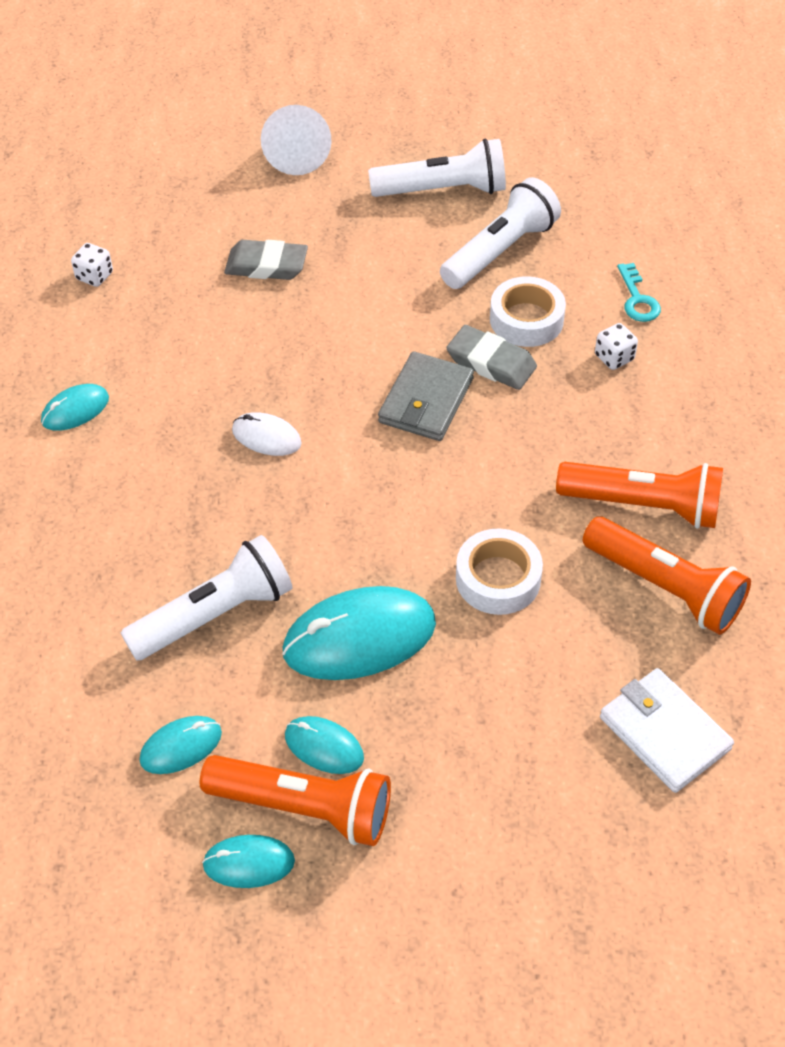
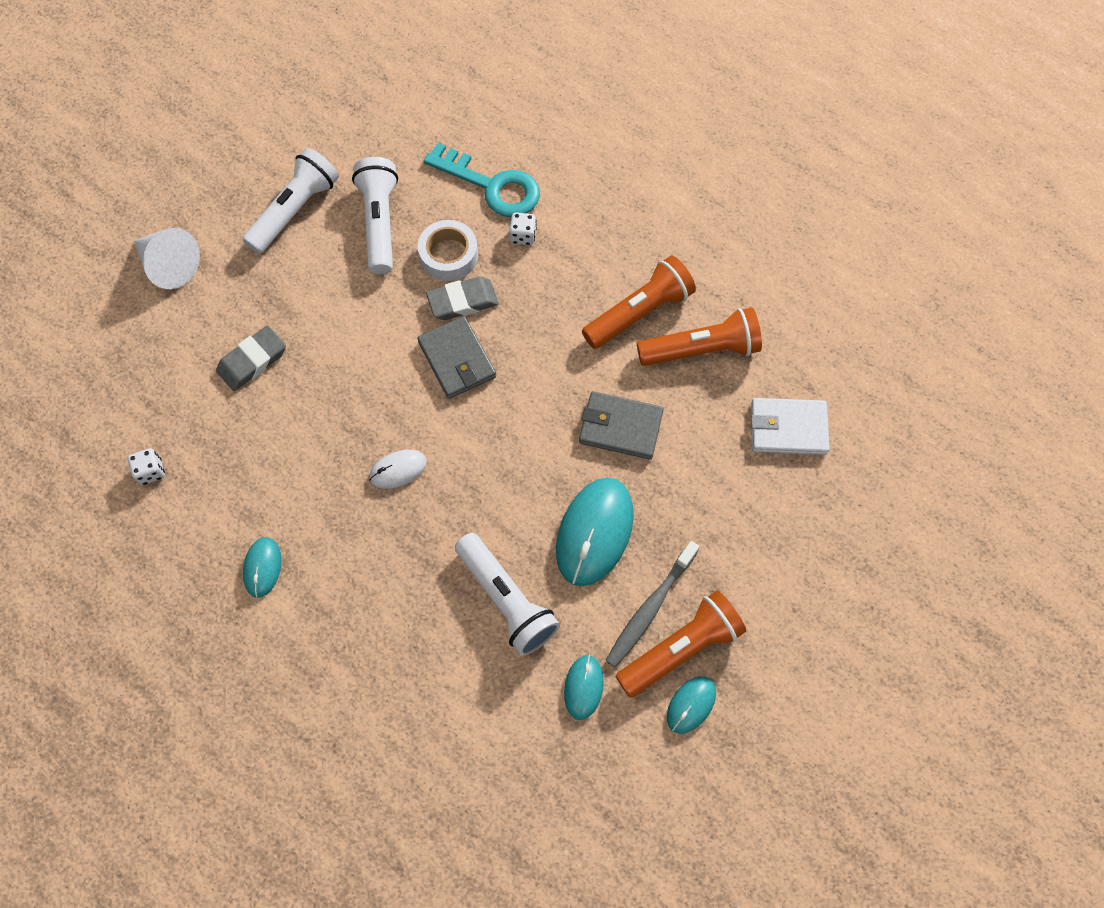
camera: 50 degrees left, 15 degrees up
(215, 614) = (506, 600): white flashlight -> white flashlight turned 135 degrees clockwise
(324, 746) = (650, 608): turquoise mouse -> grey toothbrush
(498, 579) = (620, 427): white tape -> grey wallet
(637, 299) = (492, 186): turquoise key -> turquoise key, size x1.96

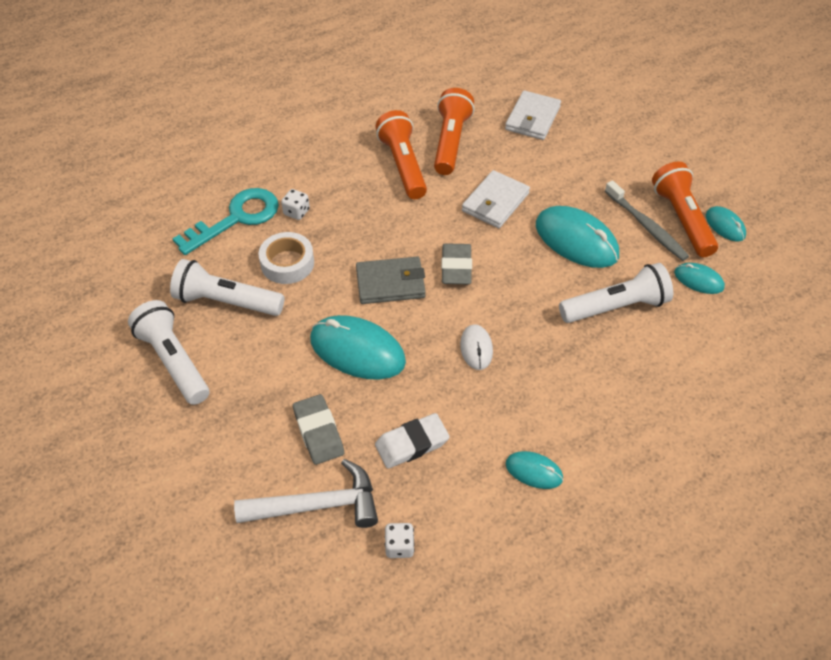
camera: 70 degrees left, 15 degrees down
(169, 265) = (172, 481): white cone -> none
(175, 389) = (317, 505): none -> white hammer
(263, 446) = (412, 444): none -> white eraser
(358, 360) = (357, 350): none -> turquoise mouse
(463, 301) = (337, 265): grey eraser -> grey eraser (456, 267)
(620, 427) = (495, 202): grey wallet -> white wallet

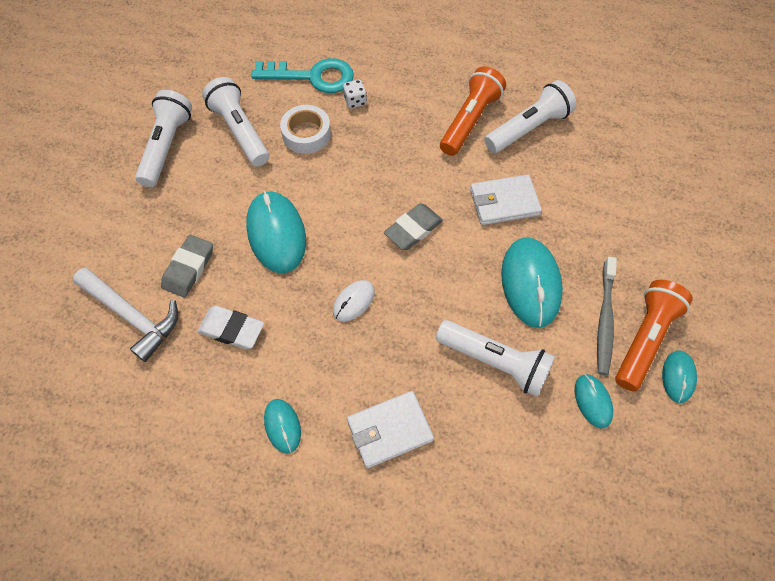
camera: 45 degrees right, 10 degrees up
(390, 283) = (354, 203): grey wallet -> none
(399, 546) = (143, 390): white dice -> none
(450, 142) = (528, 128): orange flashlight -> white flashlight
(532, 118) = (620, 156): white wallet -> white wallet (389, 430)

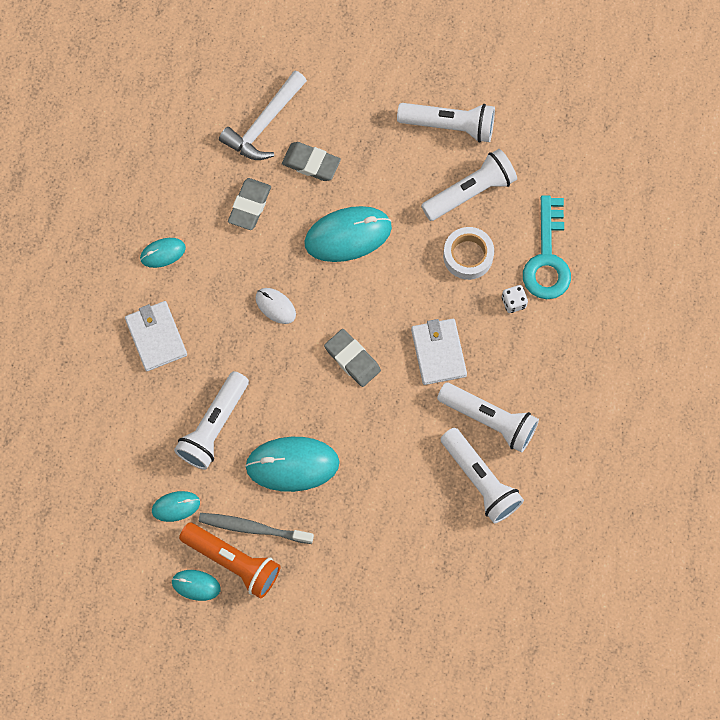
camera: 90 degrees right, 10 degrees up
(231, 330) = (249, 206): white eraser -> grey eraser
(470, 120) = (489, 420): orange flashlight -> white flashlight
(504, 202) = (384, 447): white wallet -> white wallet (438, 352)

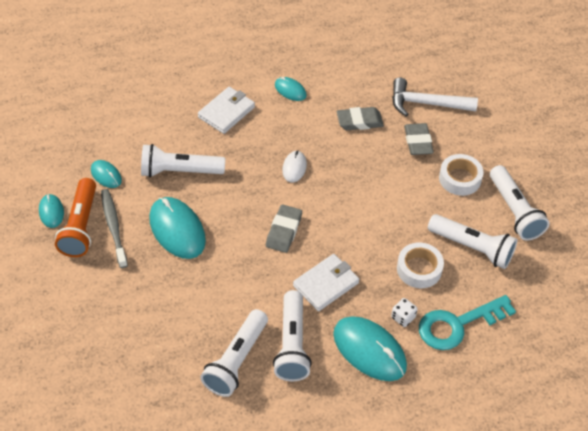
camera: 60 degrees right, 20 degrees down
(348, 235) = (379, 186): turquoise mouse -> turquoise mouse (369, 350)
(381, 152) = (460, 179): none -> white tape

